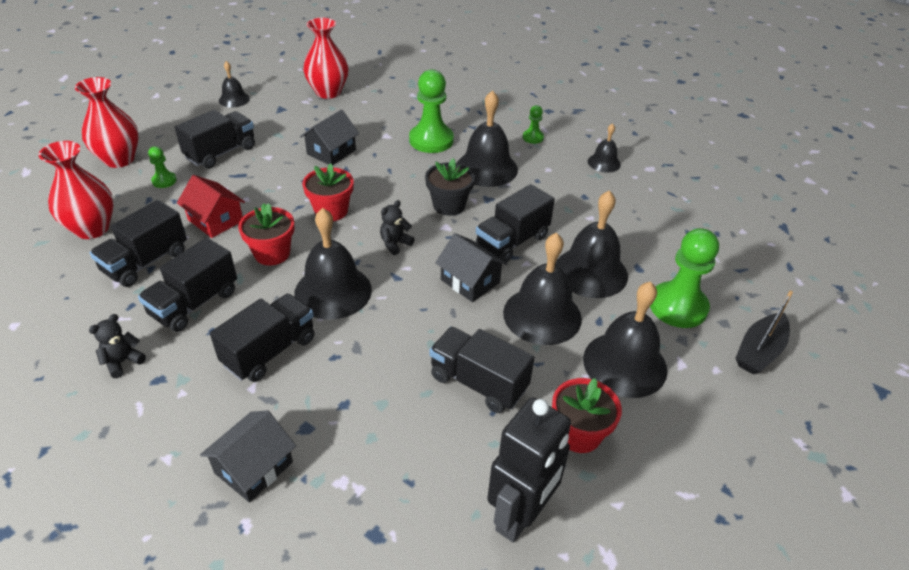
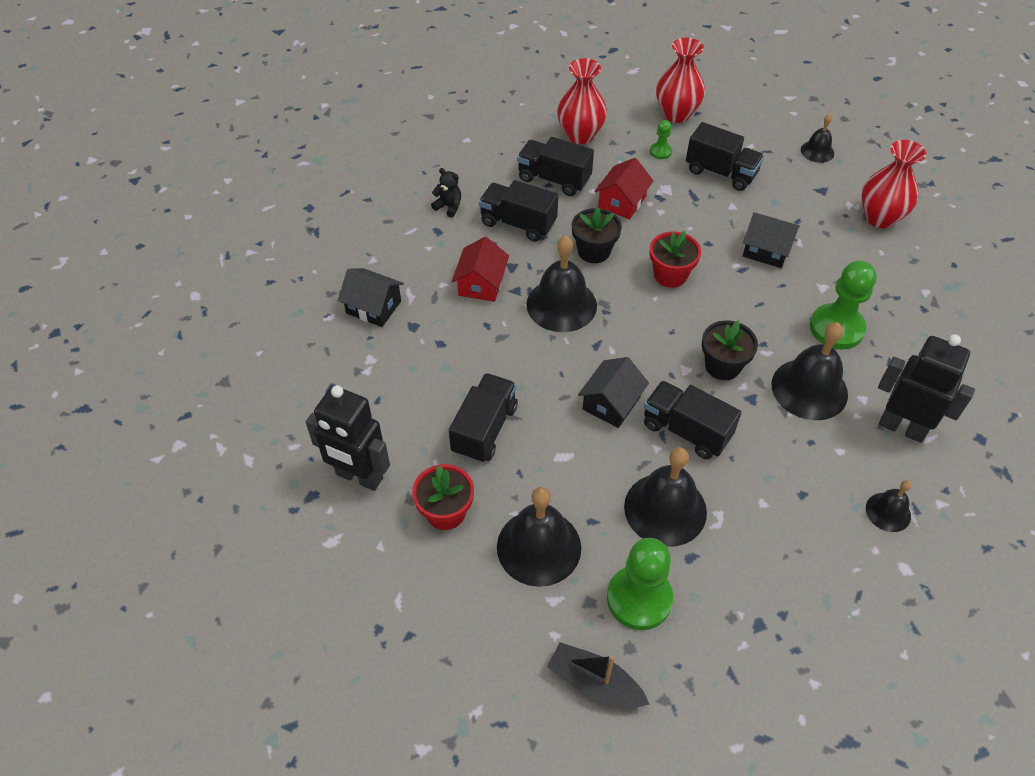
camera: 80 degrees right, 10 degrees up
(269, 351) = (481, 283): black truck -> red house
(272, 253) = (594, 251): red flower pot -> black flower pot
(395, 244) = (642, 334): black teddy bear -> none
(533, 137) = (902, 427): green pawn -> black robot
(542, 315) = (583, 469): black bell -> none

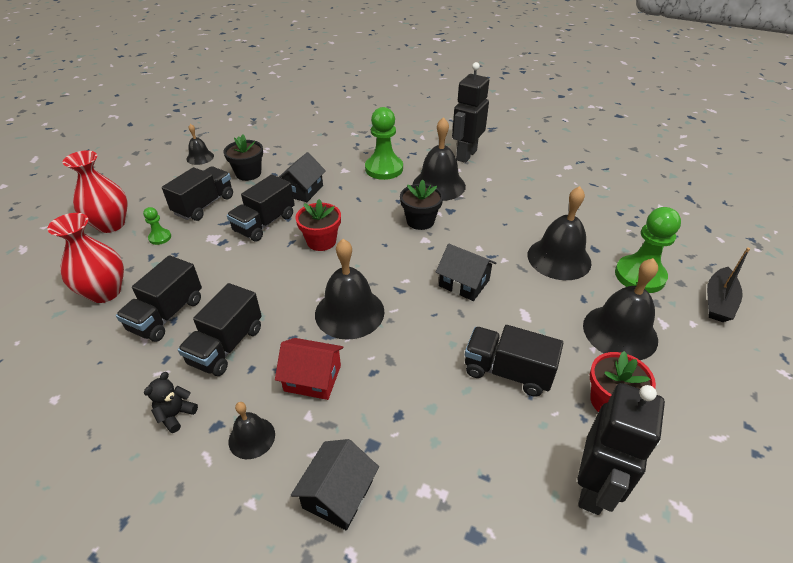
camera: 90 degrees left, 10 degrees down
(594, 251) = (282, 287): black flower pot -> black flower pot (248, 173)
(622, 202) = (220, 266): red house -> none
(686, 431) = (485, 243): black truck -> black truck (264, 223)
(880, 218) = (281, 141): red vase -> none
(888, 512) = (530, 167): black bell -> black bell (251, 437)

